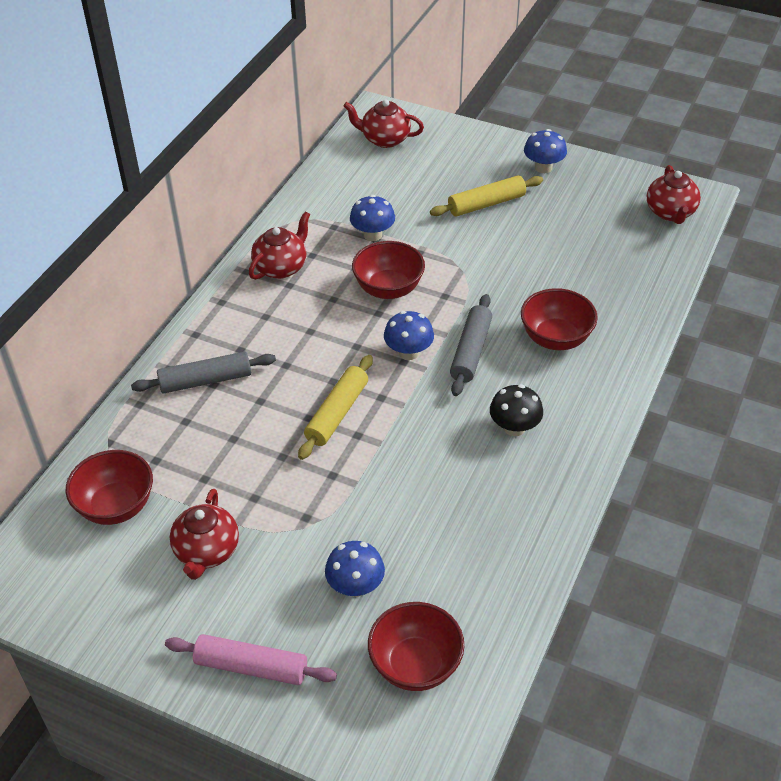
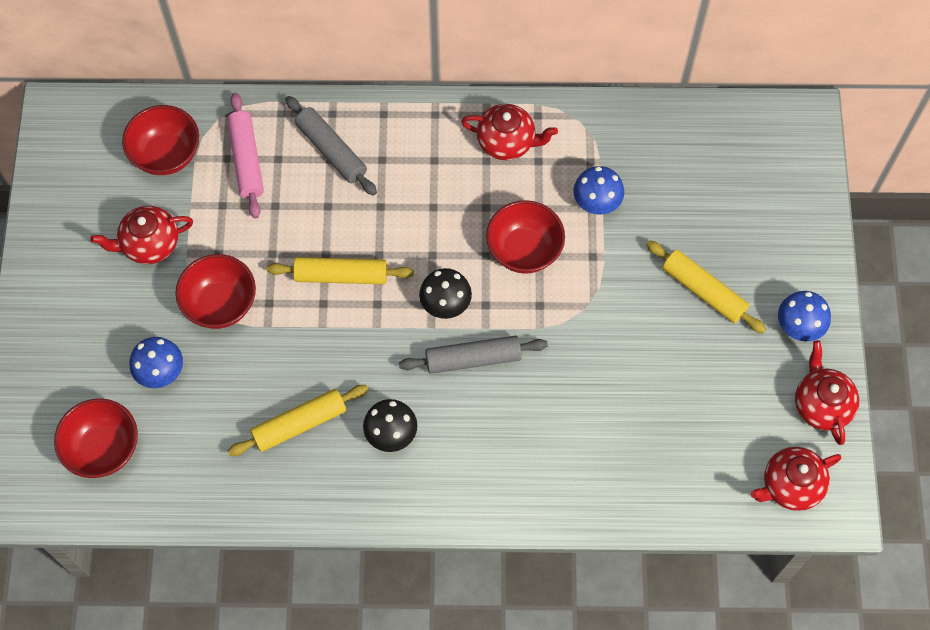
camera: 65 degrees right, 20 degrees up
(251, 667) = (57, 329): pink rolling pin -> pink rolling pin (246, 160)
(384, 139) = (759, 148): red teapot -> red teapot (821, 404)
(408, 352) = (445, 304): blue mushroom -> black mushroom
(471, 491) = (299, 424): none -> yellow rolling pin
(555, 338) = (528, 430): red bowl -> red bowl (220, 304)

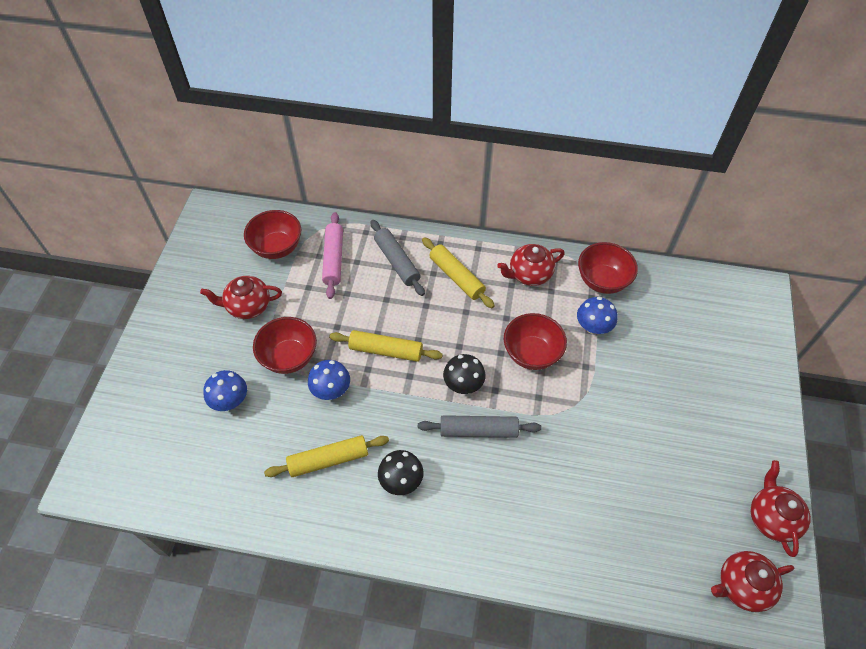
camera: 10 degrees right, 10 degrees down
(104, 448) = (169, 453): red bowl -> red bowl (602, 281)
(507, 142) = (529, 274): red teapot -> red teapot turned 135 degrees clockwise
(703, 291) = (674, 407): yellow rolling pin -> yellow rolling pin (456, 277)
(799, 326) = (753, 448): blue mushroom -> blue mushroom (331, 390)

